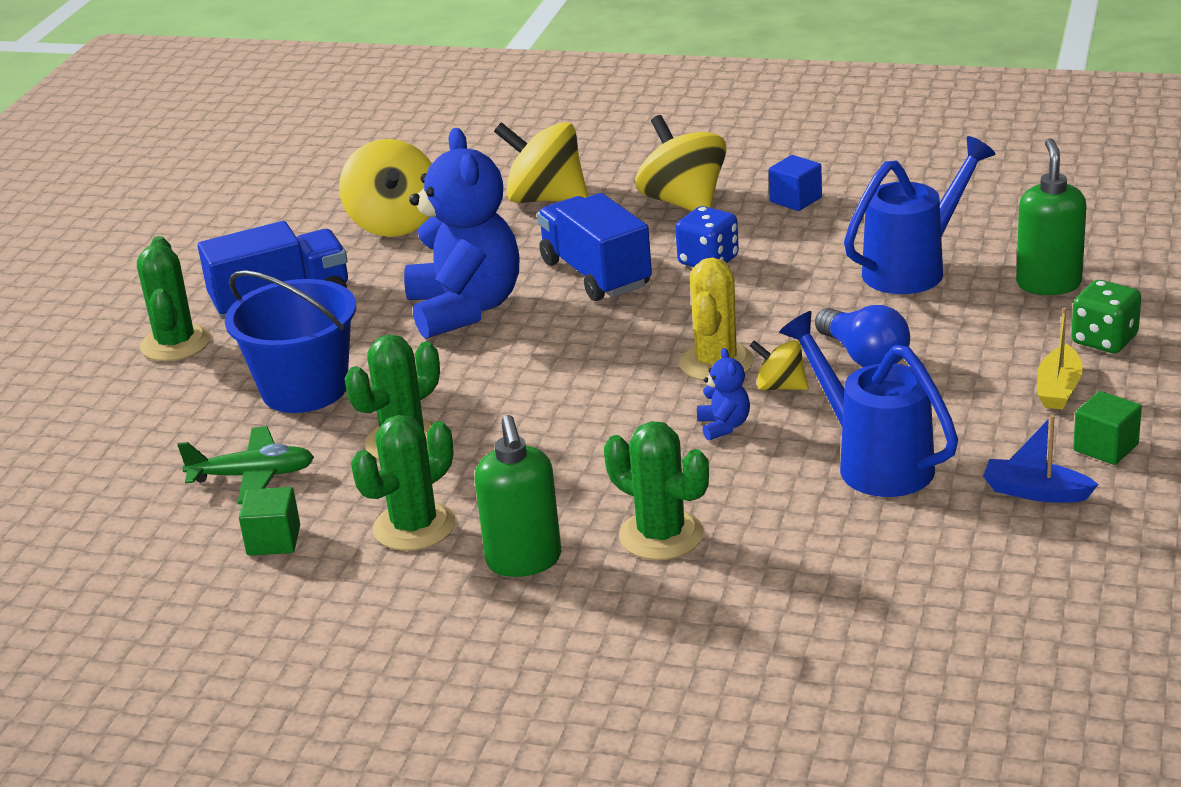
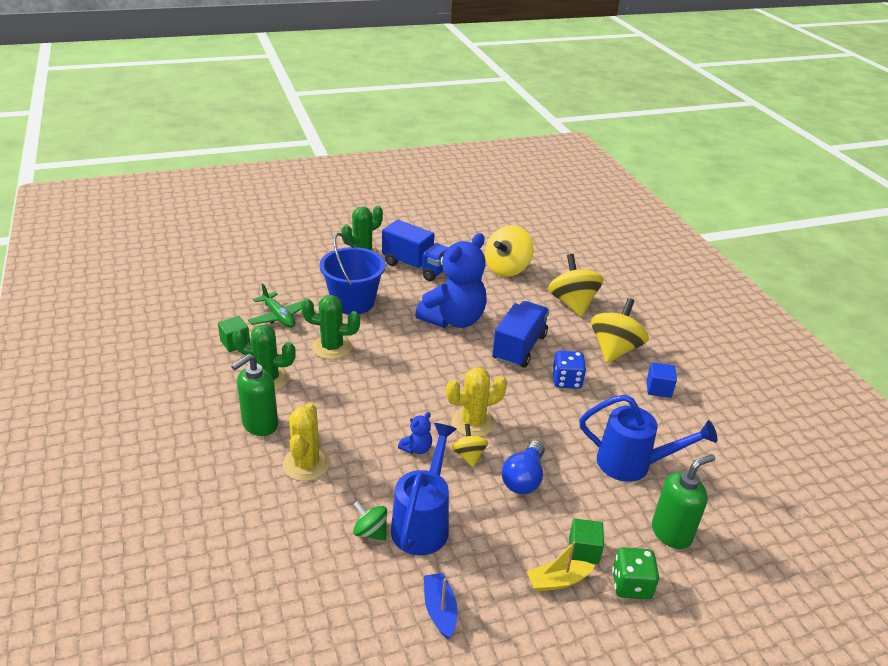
camera: 50 degrees right, 5 degrees up
(661, 535) = (306, 464): green cactus -> yellow cactus
(853, 511) = (370, 532): none -> green spinning top
(1105, 447) = (510, 629): green cube -> green cube (583, 550)

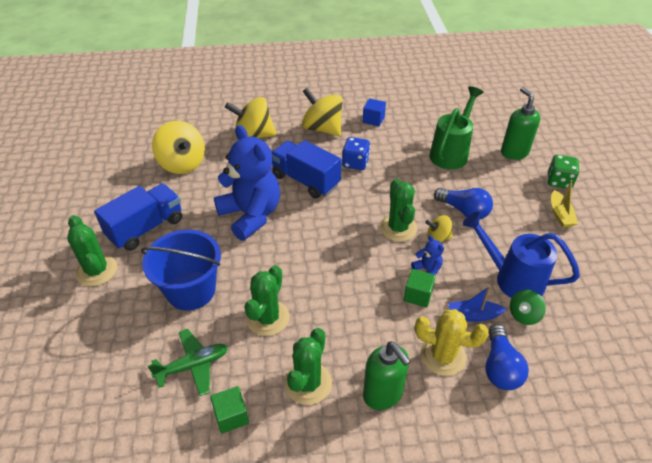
camera: 75 degrees left, 10 degrees up
(297, 509) = (500, 367): none -> blue light bulb
(440, 610) = (594, 282): blue boat -> blue boat (473, 315)
(473, 422) = (398, 228): yellow cactus -> green cactus
(583, 550) = (532, 196): green cube -> green cube (418, 295)
(632, 464) = (451, 153): blue watering can -> green watering can

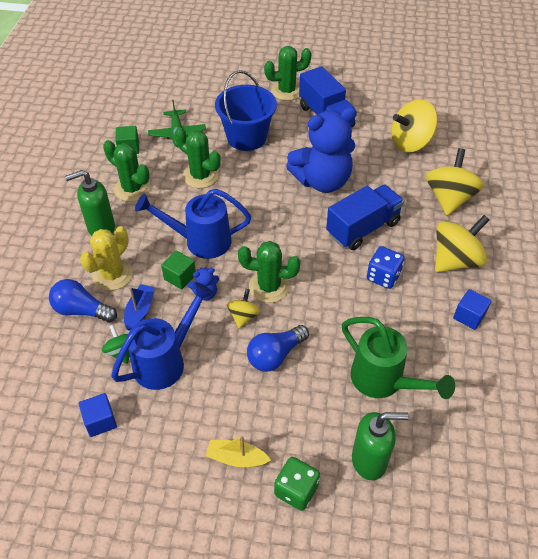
camera: 105 degrees right, 5 degrees up
(365, 291) = (200, 241): none -> blue watering can
(594, 306) = (100, 421): none -> blue cube

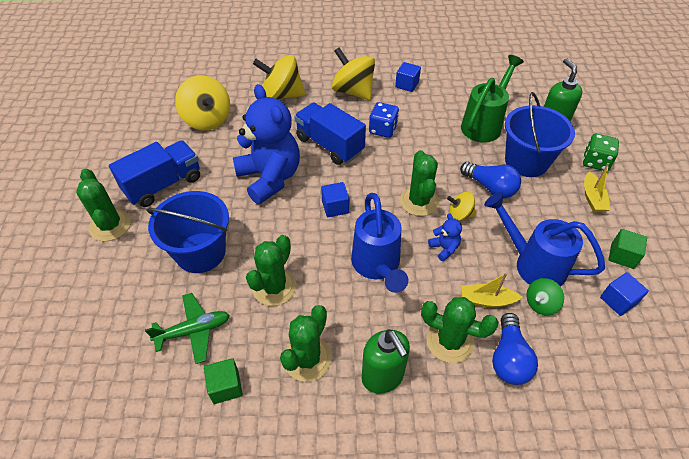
camera: 100 degrees left, 0 degrees up
(112, 275) = (450, 341): yellow cactus -> green cactus
(140, 311) = (487, 300): blue boat -> yellow boat
(180, 277) = (431, 274): green cube -> green cube (622, 256)
(276, 222) = (335, 207): none -> blue cube
(310, 407) = (526, 161): none -> blue bucket

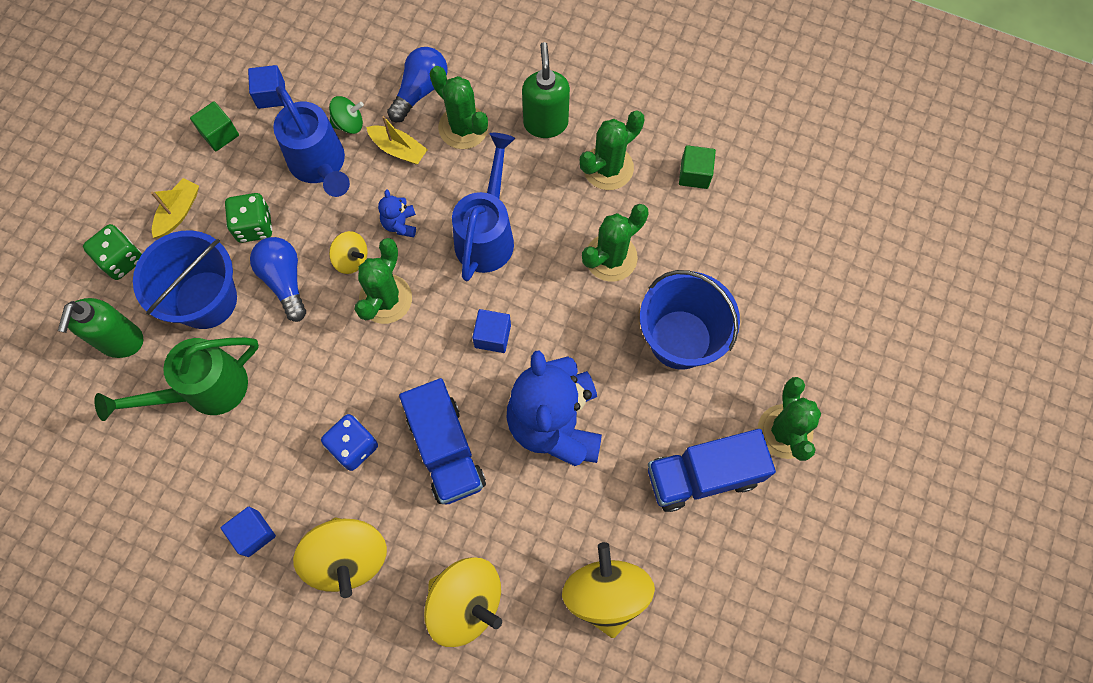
camera: 155 degrees left, 20 degrees up
(193, 331) = (711, 243): green plane -> none
(538, 209) = (254, 226): none -> green dice

